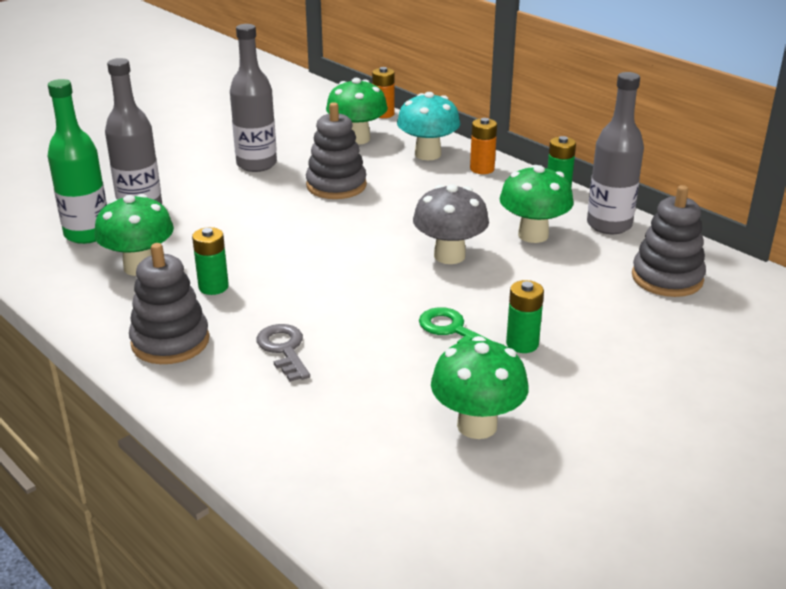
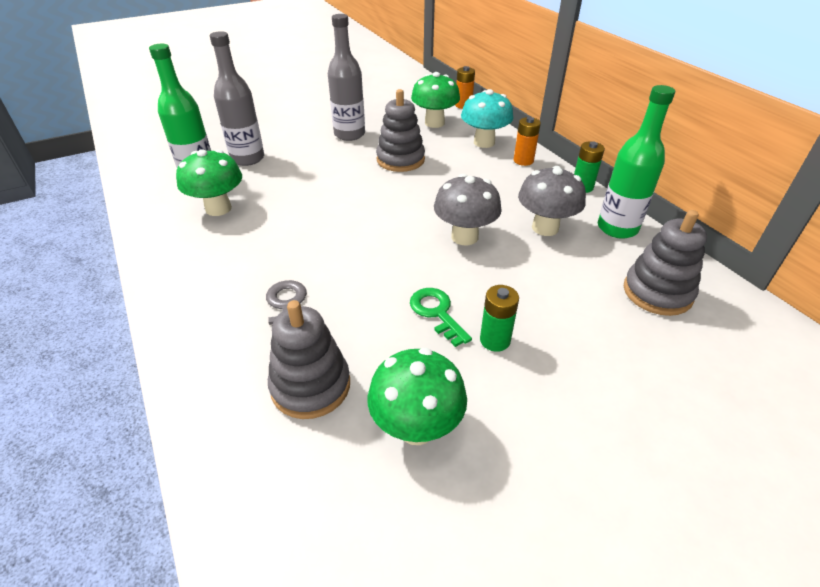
camera: 15 degrees right, 10 degrees up
(170, 342) = (202, 281): grey stacking toy -> grey stacking toy (310, 386)
(213, 287) = (262, 235): green battery -> none
(533, 235) = (545, 228): green mushroom -> grey mushroom
(609, 225) = (617, 228): grey bottle -> green bottle

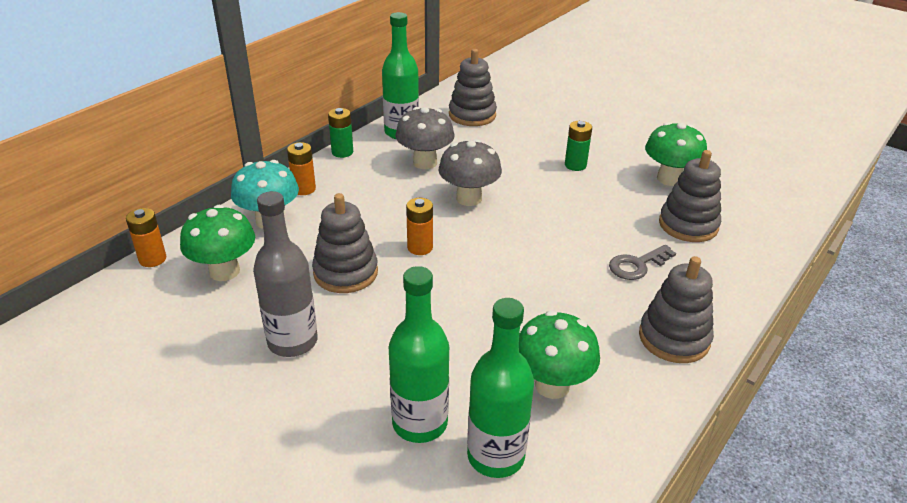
camera: 115 degrees left, 5 degrees down
(188, 283) = (674, 338): none -> grey stacking toy
(247, 158) = (420, 423): grey bottle -> green bottle
(407, 194) = (420, 247): none -> orange battery
(437, 313) = (572, 192): green key -> none

